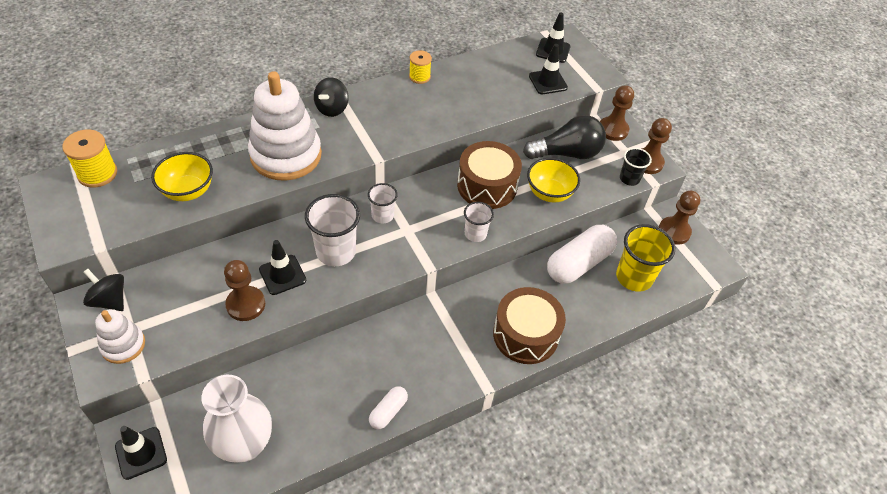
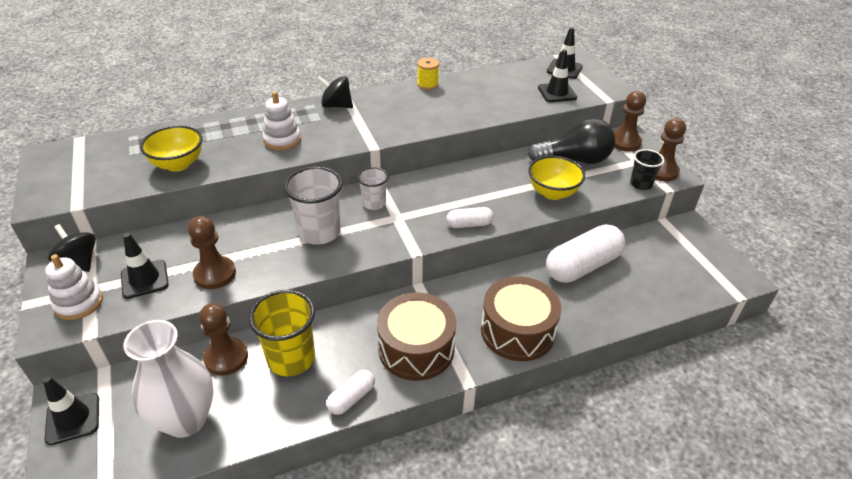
camera: 10 degrees right, 10 degrees down
(97, 174) = (96, 147): yellow spool -> none
(282, 275) = (259, 250): black traffic cone -> black traffic cone (144, 279)
(286, 155) = (282, 140): white stacking toy -> white stacking toy, size x0.52
(332, 108) = (336, 106): black spinning top -> black spinning top turned 75 degrees clockwise
(475, 234) = (469, 224): white cup -> white capsule
(487, 186) = (487, 183): brown drum -> brown drum (416, 348)
(634, 277) = (644, 283): yellow cup -> yellow cup (291, 358)
(674, 231) = (691, 242): brown pawn -> brown pawn (226, 357)

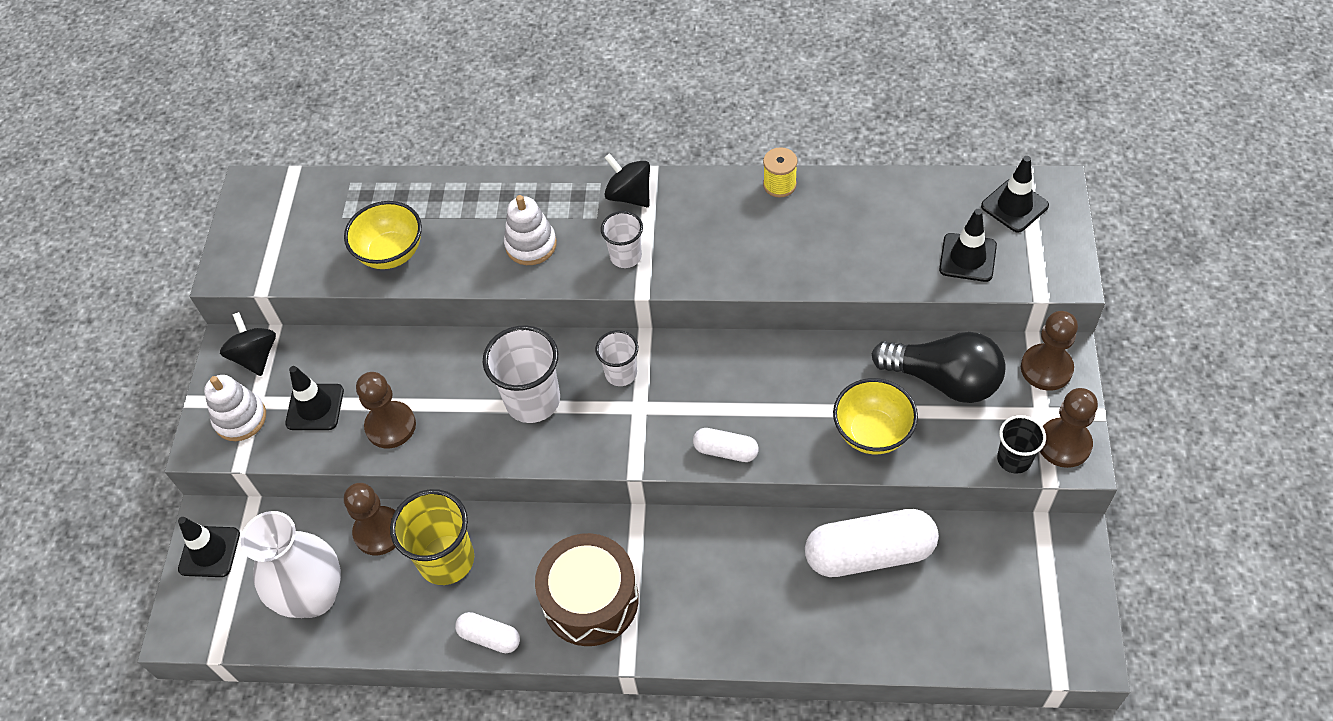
camera: 30 degrees right, 15 degrees up
(351, 132) = (625, 256): none -> white cup
(352, 398) = (489, 637): white capsule -> white capsule turned 45 degrees clockwise
(517, 331) = (724, 621): brown drum -> none

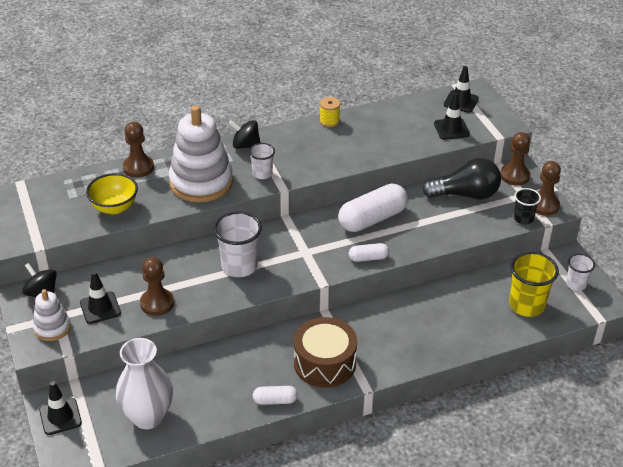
camera: 30 degrees left, 15 degrees down
(379, 532) = (171, 371): brown pawn -> brown pawn (138, 167)
(446, 560) = (223, 371): yellow cup -> yellow cup (526, 305)
(531, 245) = (201, 182): white stacking toy -> white stacking toy, size x1.92
(621, 373) = (284, 239): white cup -> white cup (576, 284)
(869, 553) = (468, 293): white capsule -> white capsule (372, 219)
(872, 433) = (443, 227): yellow bowl -> none

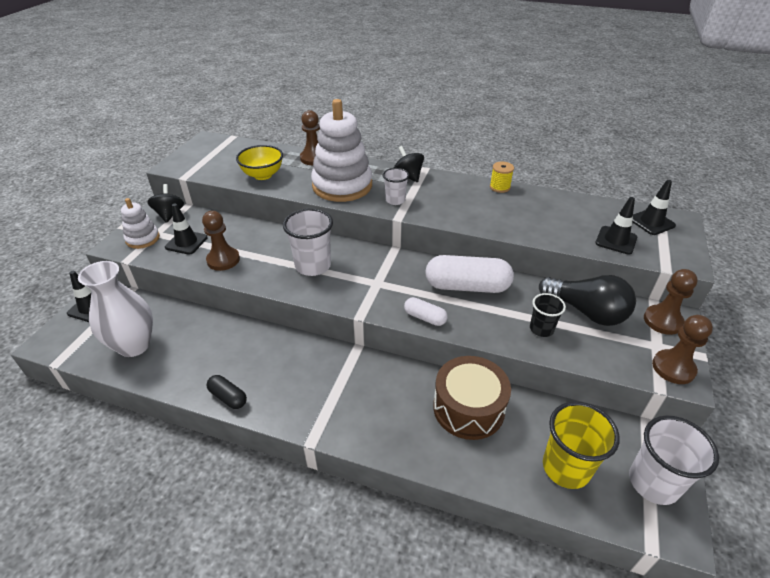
camera: 40 degrees right, 0 degrees up
(275, 400) = (228, 397): white capsule -> black capsule
(325, 363) = (305, 392): brown drum -> brown drum (468, 408)
(523, 218) = (633, 369): black cup -> black cup (541, 329)
(576, 284) = (653, 482): white cup -> white cup, size x1.71

